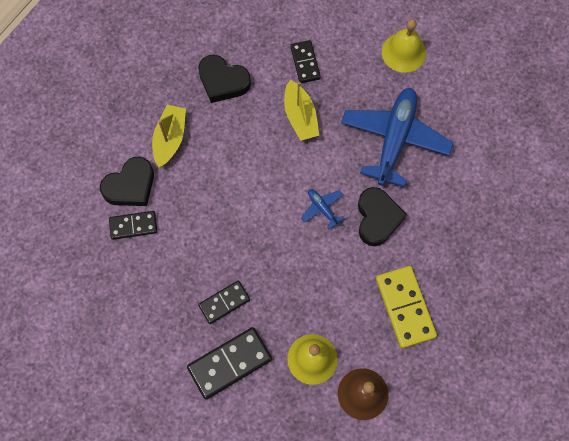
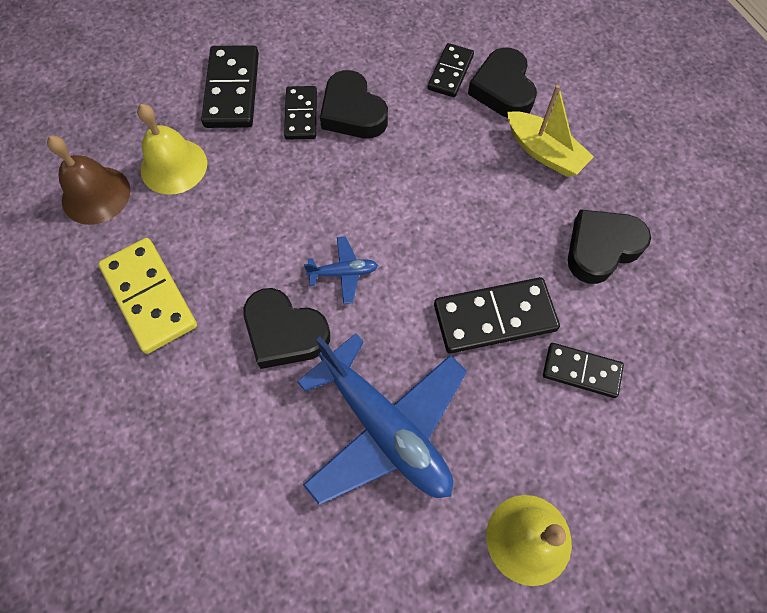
camera: 120 degrees right, 5 degrees down
(203, 270) = (352, 112): none -> black heart
(300, 116) = (494, 317): yellow boat -> black domino
(405, 307) = (149, 296): yellow domino -> yellow domino turned 45 degrees clockwise

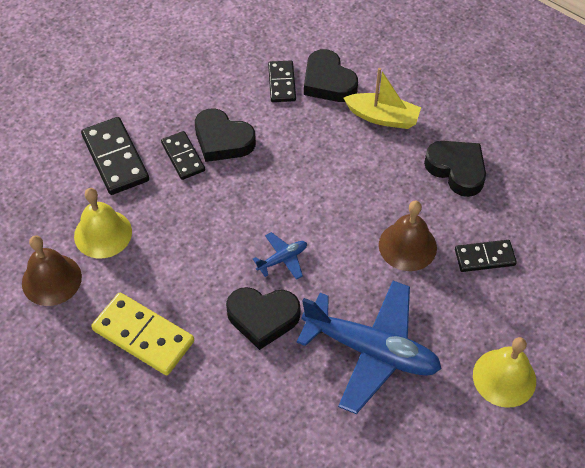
camera: 25 degrees left, 10 degrees down
(494, 317) = (407, 246): black domino -> brown bell
(601, 248) = (457, 170): black heart -> black heart turned 105 degrees clockwise

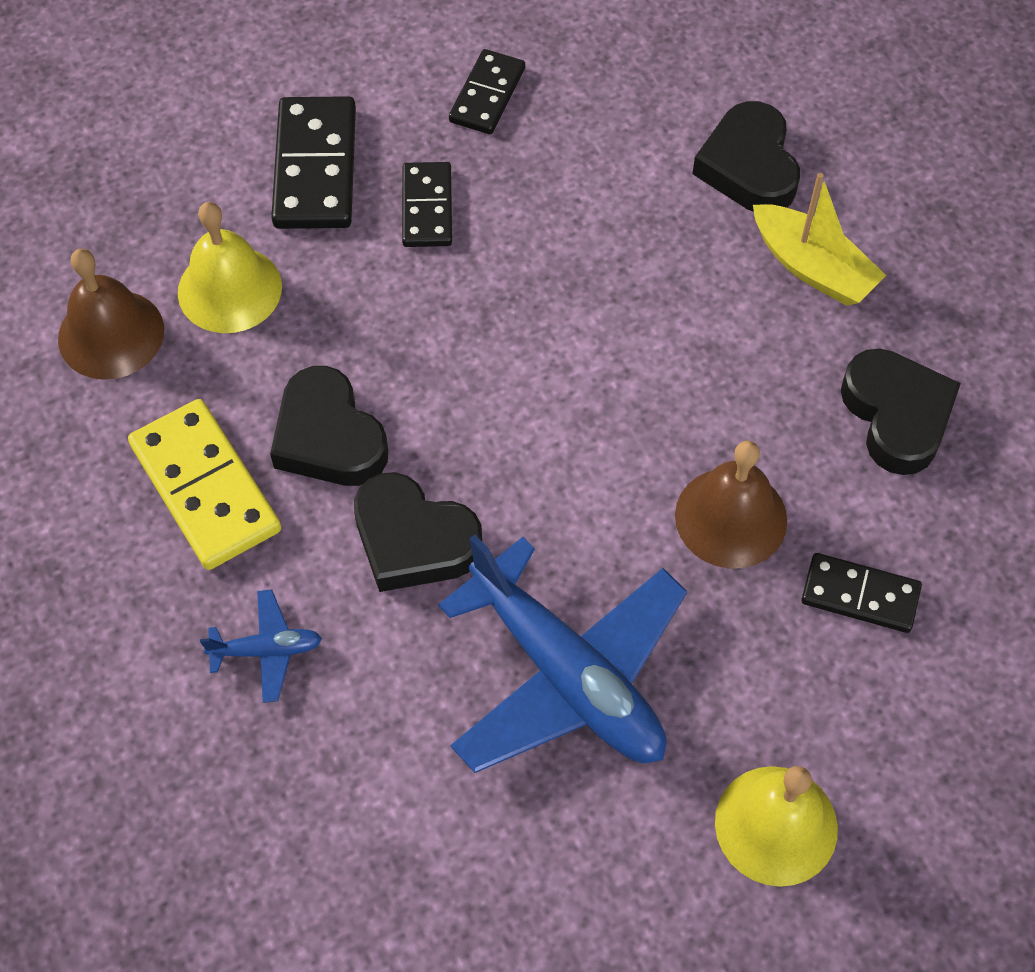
camera: 25 degrees right, 5 degrees up
(222, 140) = (509, 203): black heart -> black heart (328, 437)
(281, 83) = (664, 139): black domino -> black domino (487, 95)
(282, 259) = (500, 452): blue plane -> blue plane (266, 650)

